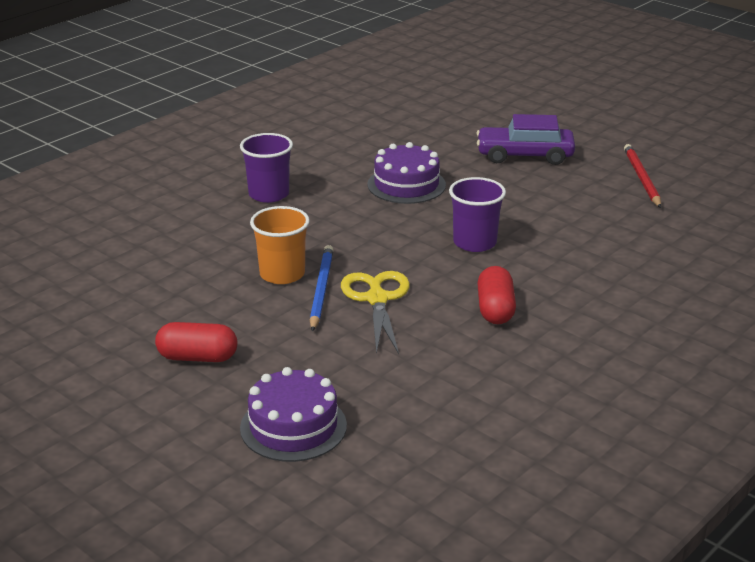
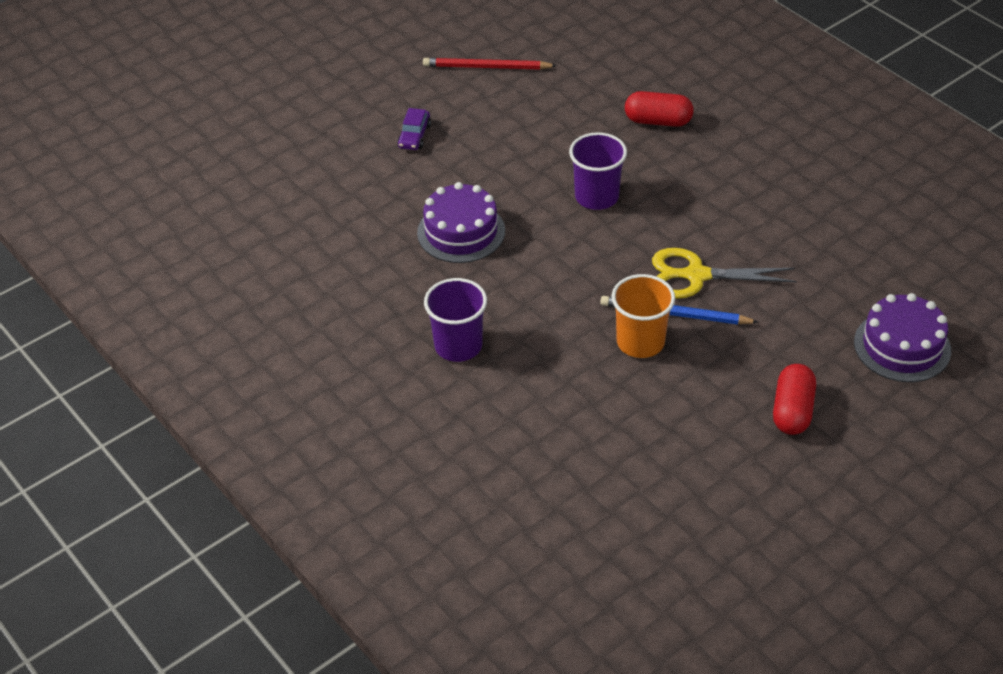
camera: 80 degrees left, 15 degrees up
(495, 309) = (721, 199): red capsule -> red capsule (658, 121)
(524, 155) = (414, 136): purple car -> purple car, size x0.52

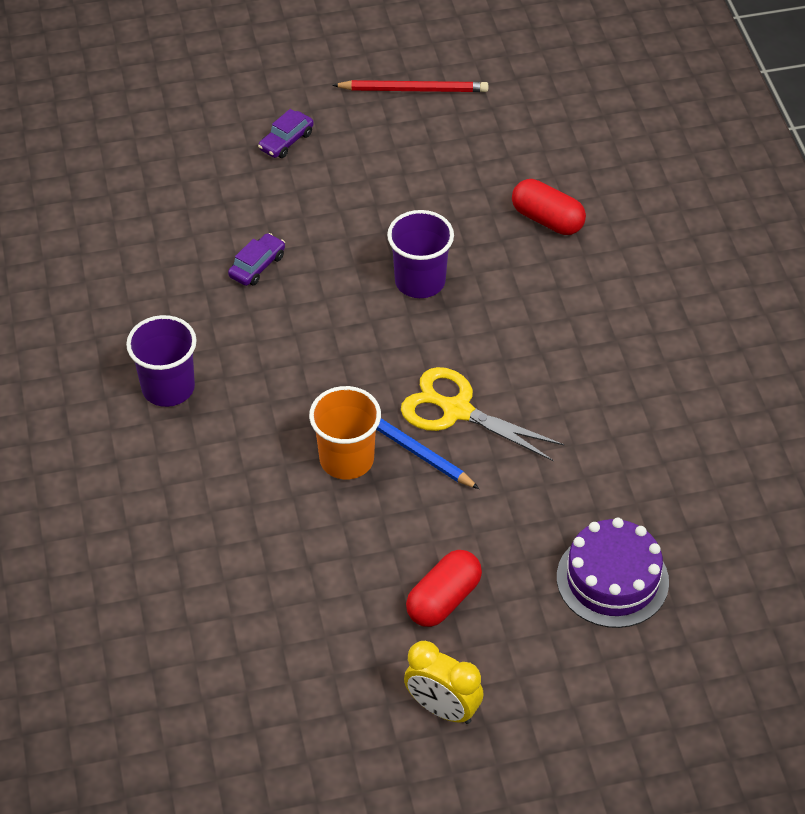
camera: 25 degrees right, 5 degrees up
(461, 232) = (257, 266): purple cake -> purple car
(486, 67) = (414, 89): red pencil -> red pencil turned 150 degrees clockwise
(853, 488) = (442, 708): none -> yellow clock

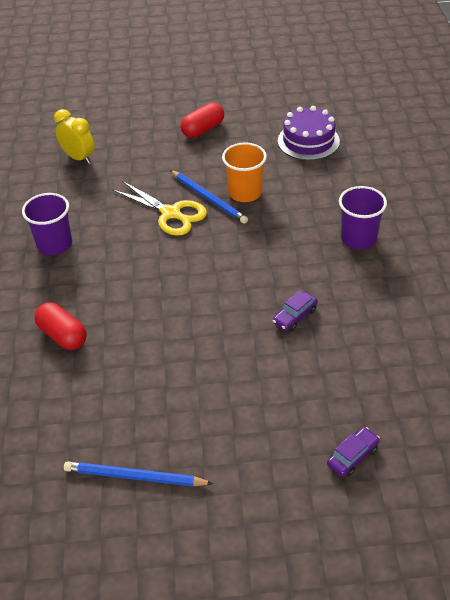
camera: 170 degrees left, 5 degrees down
(286, 141) = (263, 428): purple car -> purple car (352, 456)
(414, 89) = (134, 477): red pencil -> blue pencil
(420, 281) = (174, 295): purple cup -> purple cup (54, 244)
(442, 708) = (214, 93): yellow clock -> yellow clock (78, 158)
(612, 579) = (111, 132): purple cake -> purple cake (308, 141)

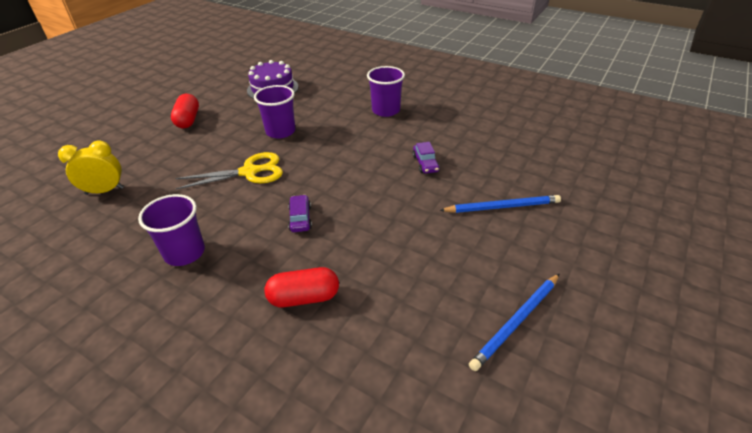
camera: 55 degrees left, 5 degrees down
(209, 198) = (261, 148): blue pencil -> blue pencil (502, 207)
(245, 193) = (280, 131): orange cup -> purple cup
(352, 456) = (574, 196): purple car -> purple car (300, 218)

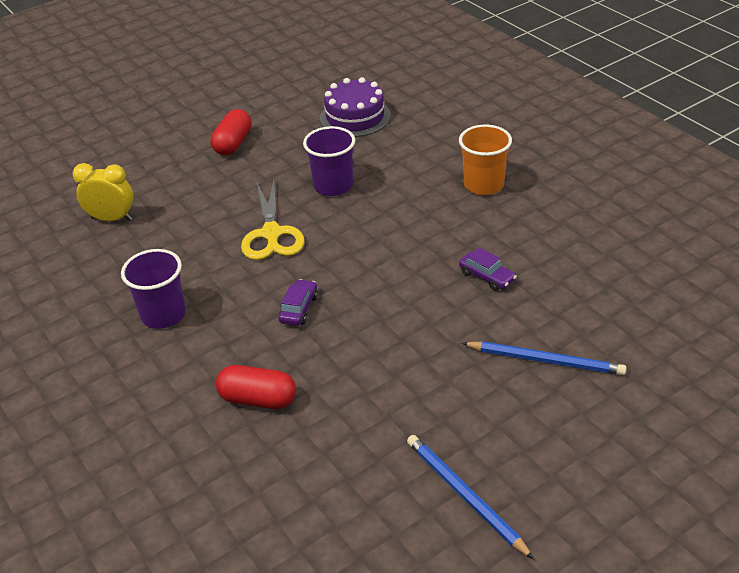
camera: 25 degrees right, 0 degrees up
(250, 172) = (271, 234): yellow scissors -> yellow scissors turned 75 degrees clockwise
(386, 110) = (483, 185): purple cup -> orange cup
(425, 163) = (487, 276): purple car -> purple car turned 60 degrees counterclockwise
(516, 322) = (465, 496): blue pencil -> blue pencil turned 75 degrees clockwise

